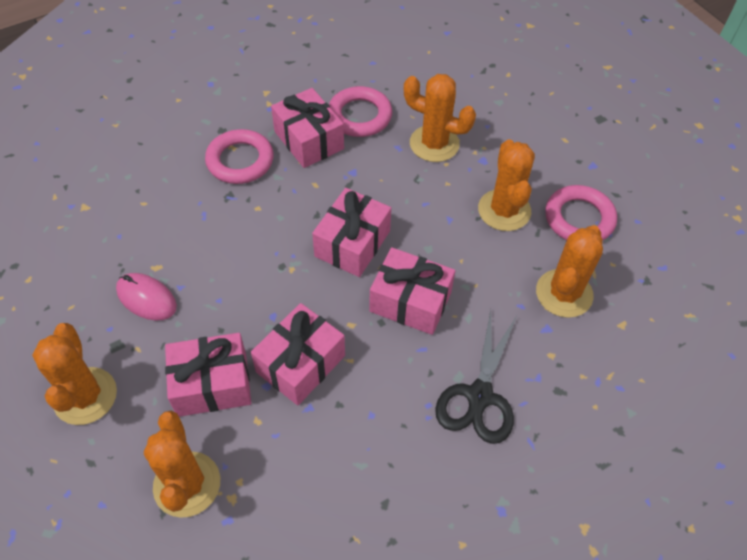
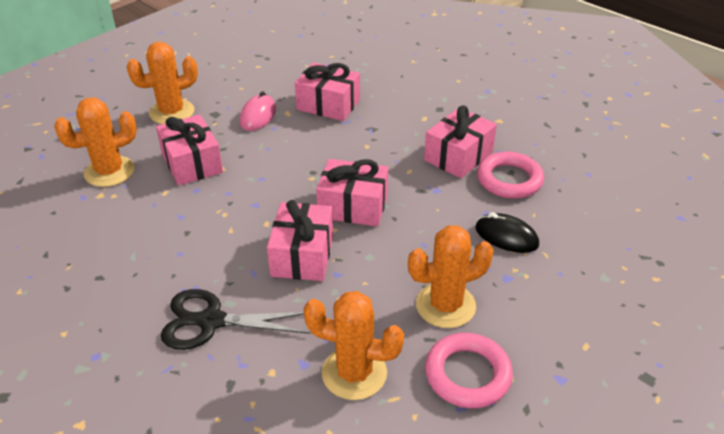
camera: 75 degrees right, 15 degrees down
(240, 161) = (412, 125): pink ring -> none
(300, 364) = (220, 203): pink gift -> pink gift (328, 105)
(434, 144) = (506, 236): orange cactus -> black mouse

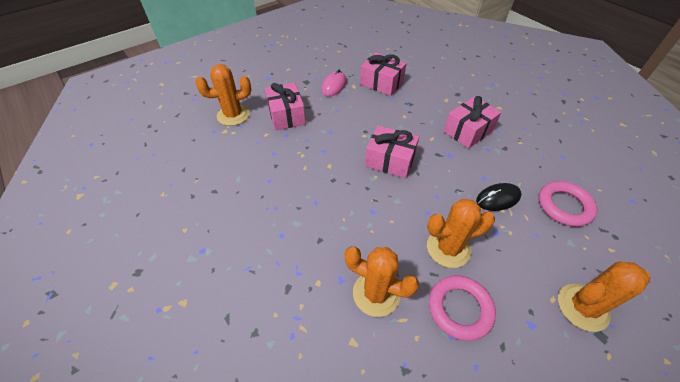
camera: 10 degrees right, 10 degrees up
(172, 112) = (279, 77): orange cactus -> orange cactus (582, 307)
(211, 321) = (282, 236): black scissors -> none
(302, 255) = (350, 193): pink gift -> none
(506, 236) = (498, 199): black mouse -> black mouse turned 60 degrees counterclockwise
(509, 180) = (503, 154): pink ring -> pink ring (564, 206)

